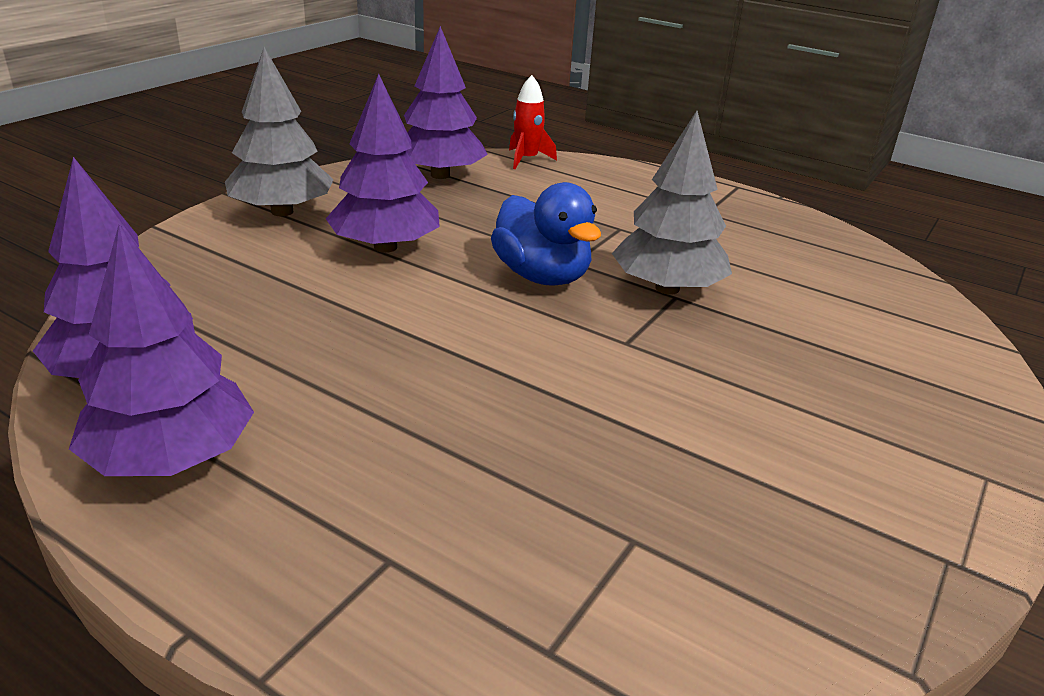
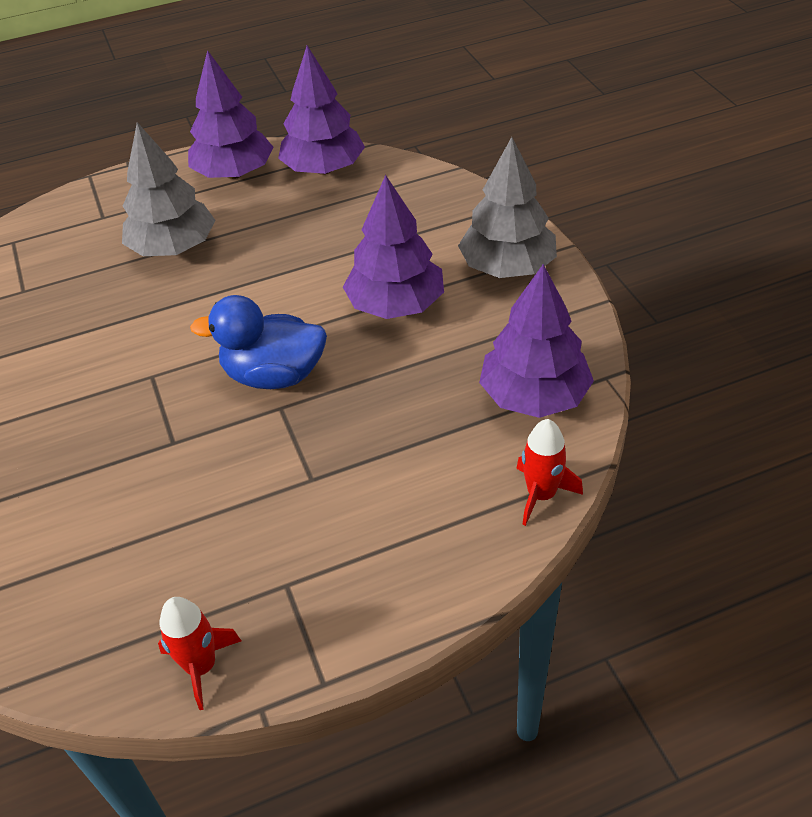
camera: 130 degrees right, 15 degrees up
(667, 288) = (187, 444): grey tree -> grey tree (173, 247)
(794, 219) = (201, 666): none -> red rocket

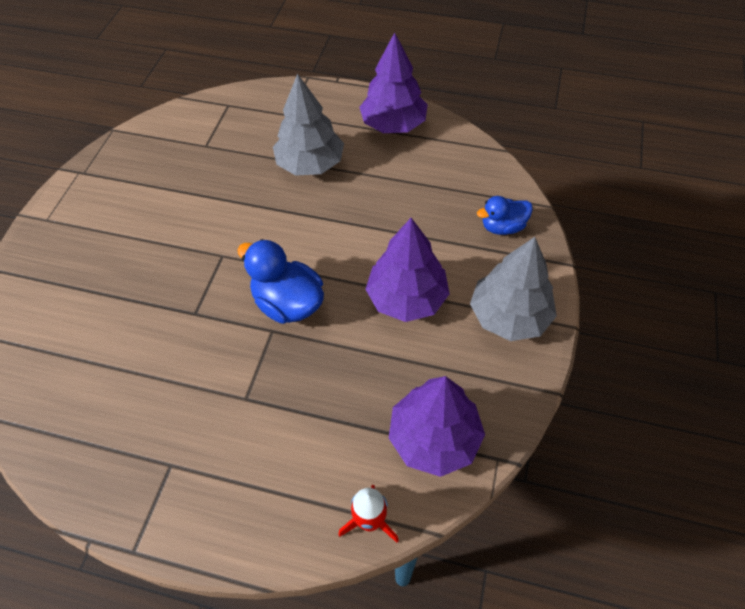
camera: 35 degrees right, 10 degrees up
(201, 666) = (85, 484): red rocket -> none
(323, 169) = (453, 154): purple tree -> none
(432, 203) = (502, 227): none -> blue duck

